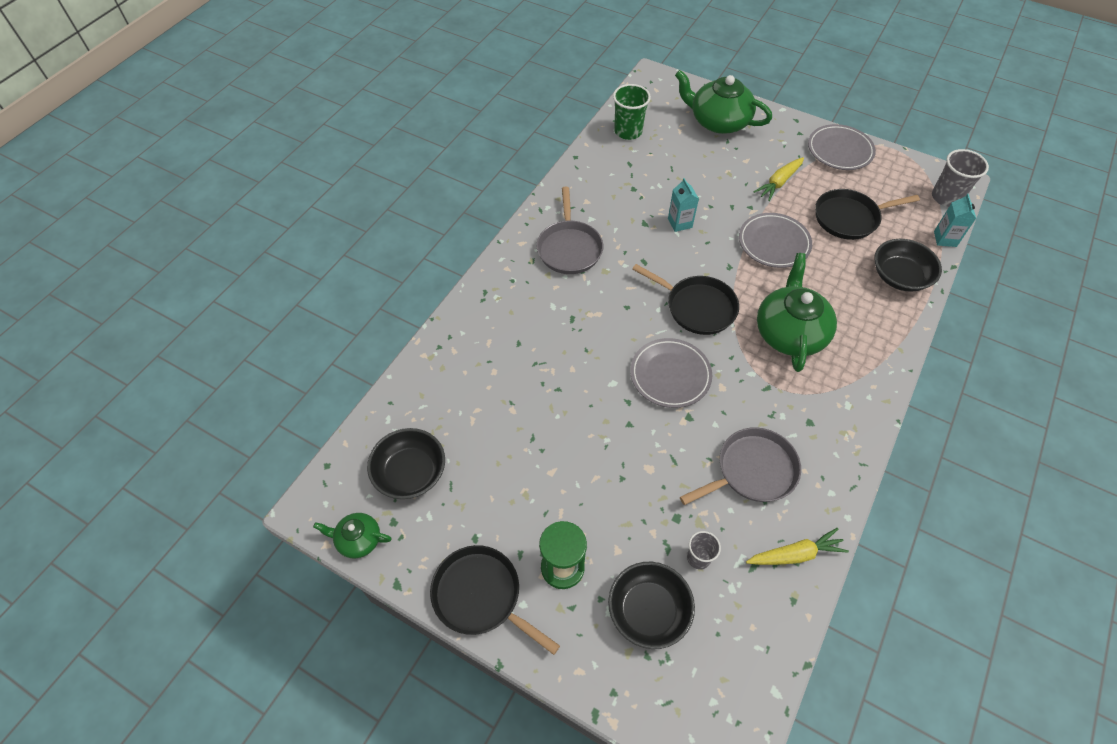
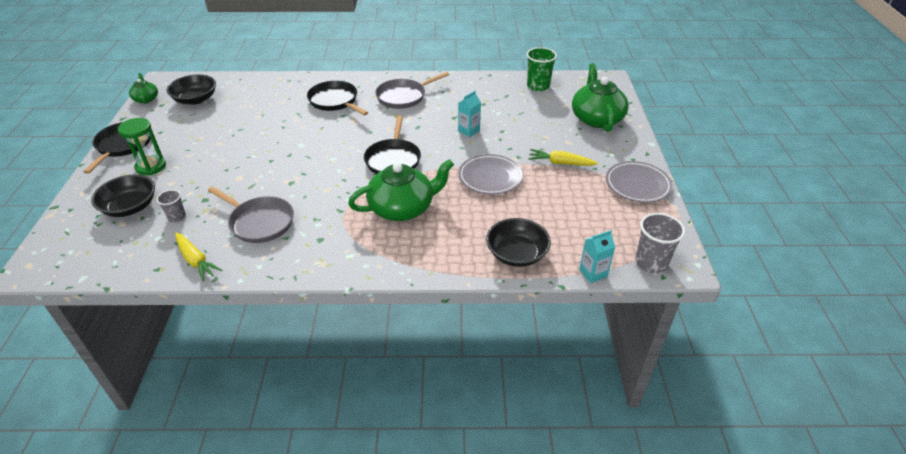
camera: 60 degrees right, 15 degrees down
(670, 375) = (322, 165): grey plate -> none
(849, 218) = (559, 209): black pan -> black pan (335, 101)

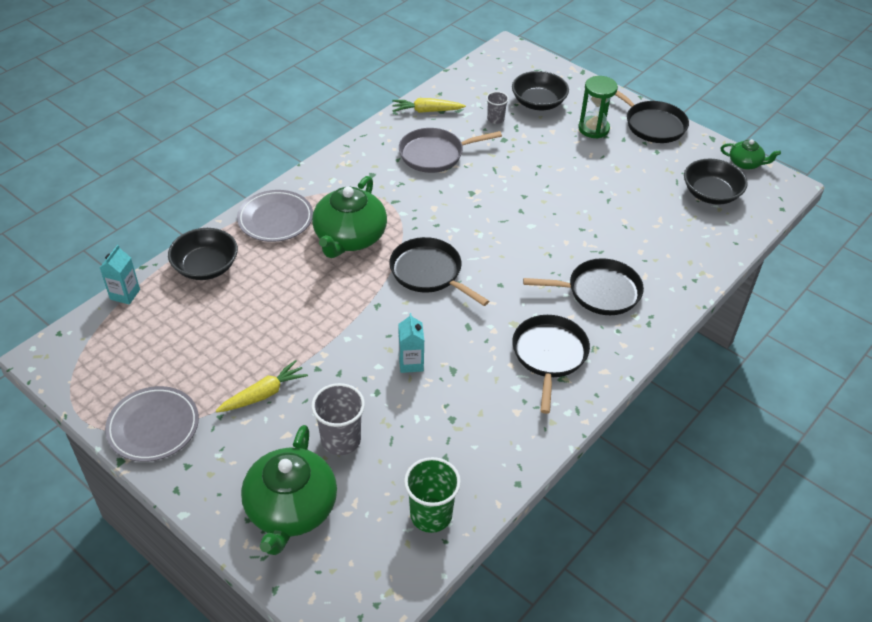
camera: 130 degrees right, 5 degrees up
(403, 97) = (549, 355): grey pan -> black pan
(490, 177) = (315, 321): grey plate -> grey plate (275, 219)
(596, 118) = (291, 509): green teapot -> green teapot turned 60 degrees clockwise
(651, 263) = (78, 339): grey cup -> grey cup (341, 440)

